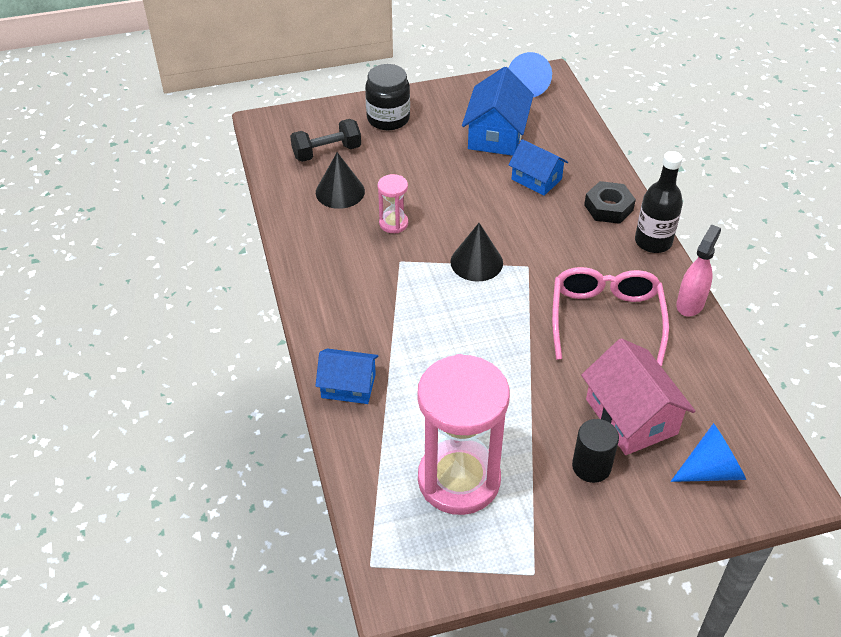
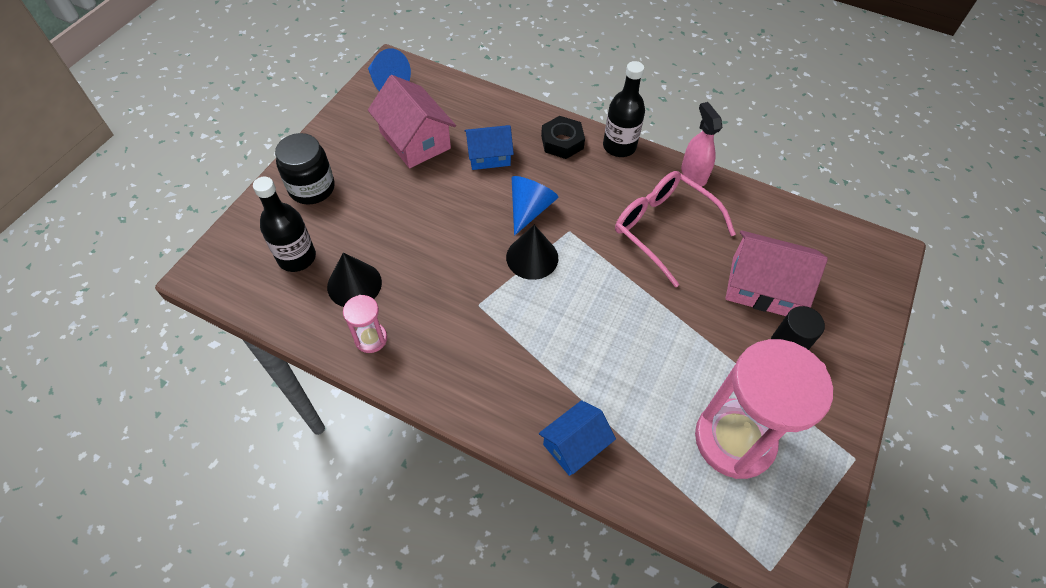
camera: 50 degrees left, 10 degrees up
(327, 152) = (297, 257): black dumbbell -> black bottle
(393, 223) = (433, 277): pink hourglass -> pink hourglass (371, 338)
(496, 134) = (415, 140): blue house -> pink house
(711, 470) = (842, 281): blue cone -> blue cone (529, 209)

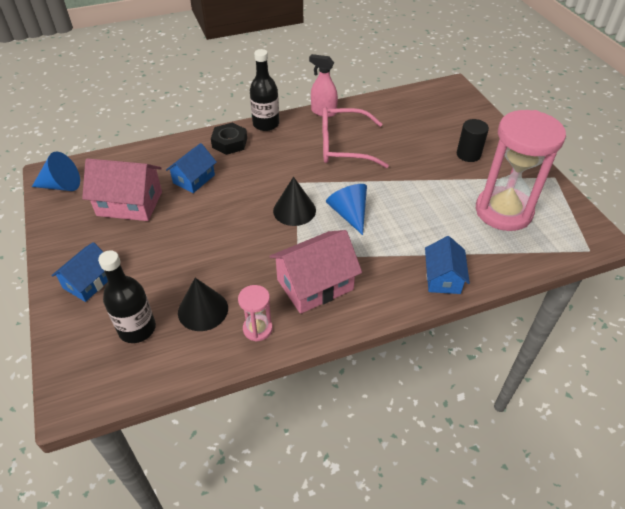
camera: 45 degrees left, 10 degrees down
(312, 188) = (89, 282): black jar -> blue house
(529, 209) = (258, 188): blue cone -> blue cone (349, 214)
(762, 287) = (424, 138): pink house -> pink house (315, 284)

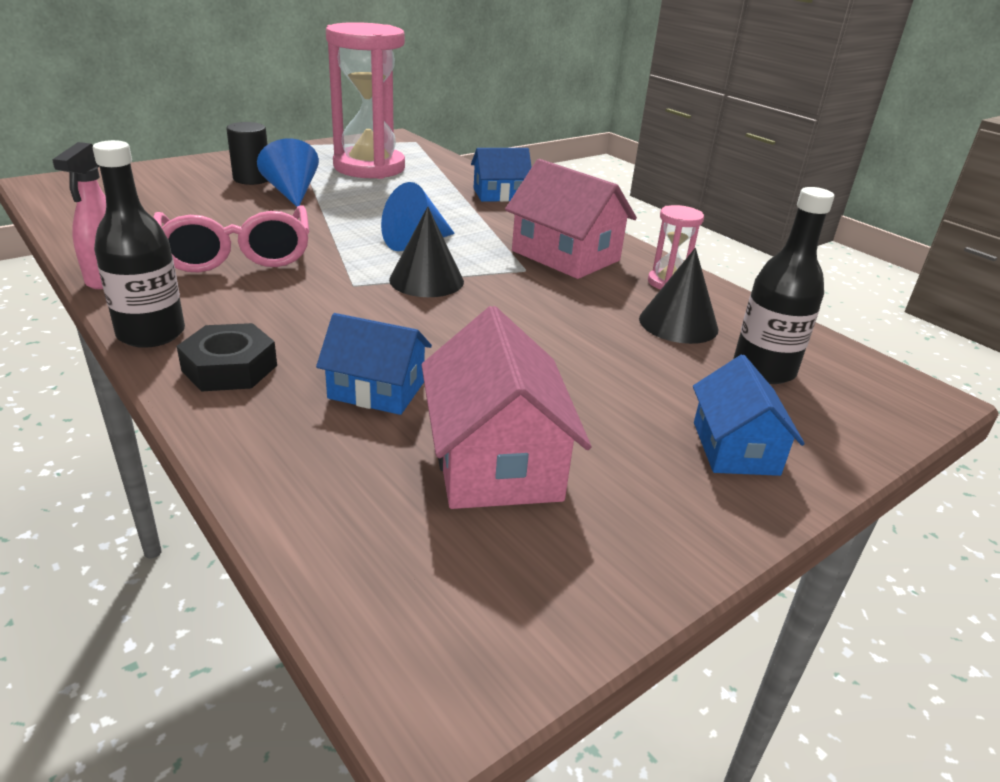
camera: 110 degrees left, 15 degrees down
(61, 185) = (486, 624): blue cone -> blue cone (292, 193)
(89, 282) = (735, 448): blue house -> blue house turned 75 degrees clockwise

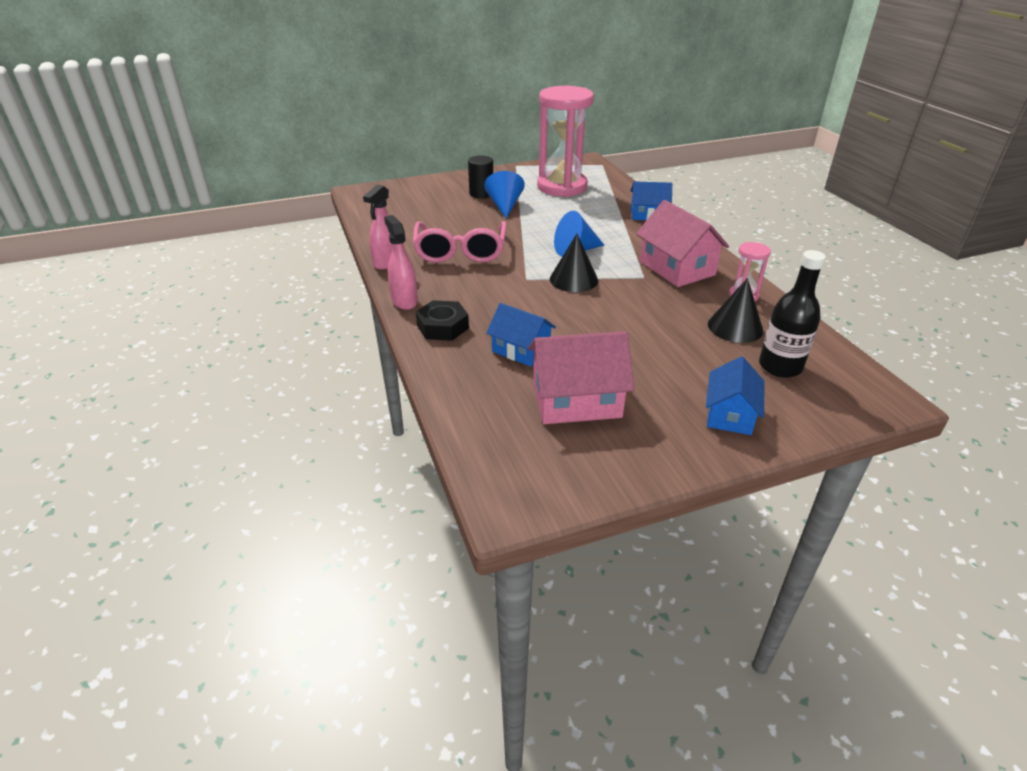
camera: 20 degrees right, 5 degrees up
(151, 334) = (404, 301): black bottle -> pink spray bottle
(496, 460) = (576, 400): pink house -> pink house turned 75 degrees clockwise

